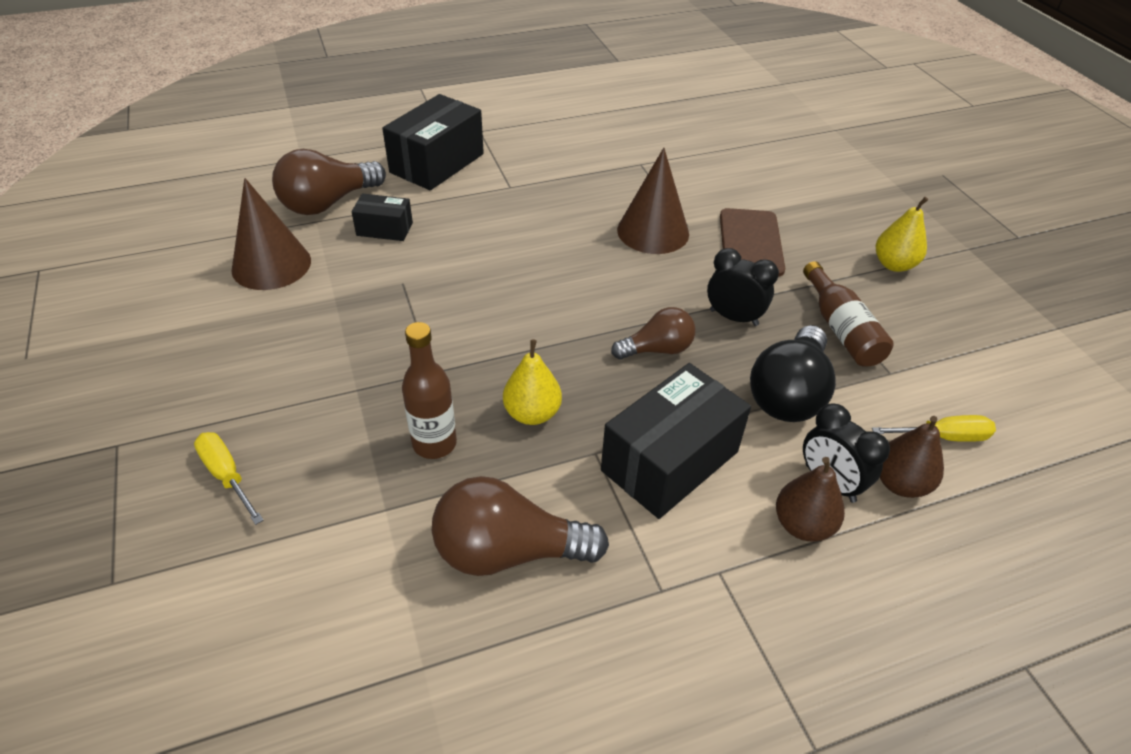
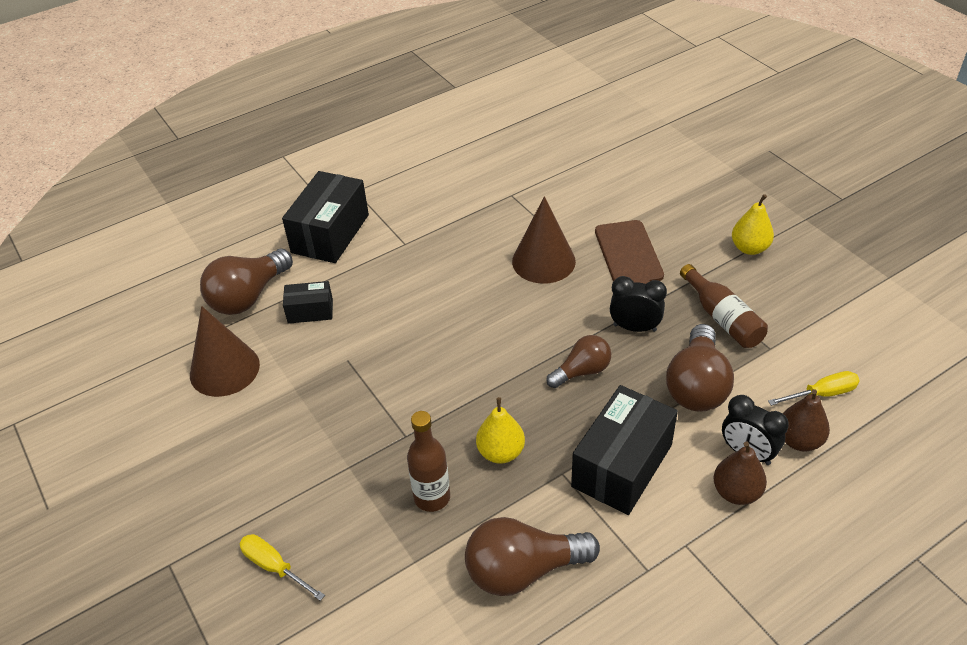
camera: 10 degrees left, 0 degrees up
(788, 394) = (697, 385): black light bulb -> brown light bulb

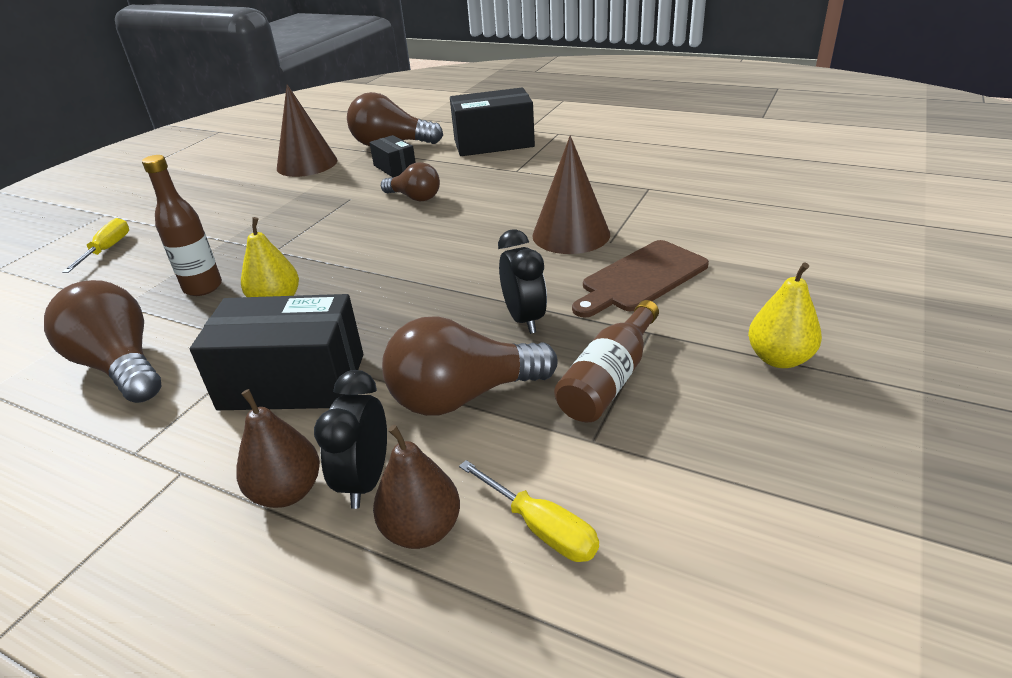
camera: 60 degrees right, 10 degrees down
(582, 371) = (423, 309): brown light bulb -> brown light bulb (415, 198)

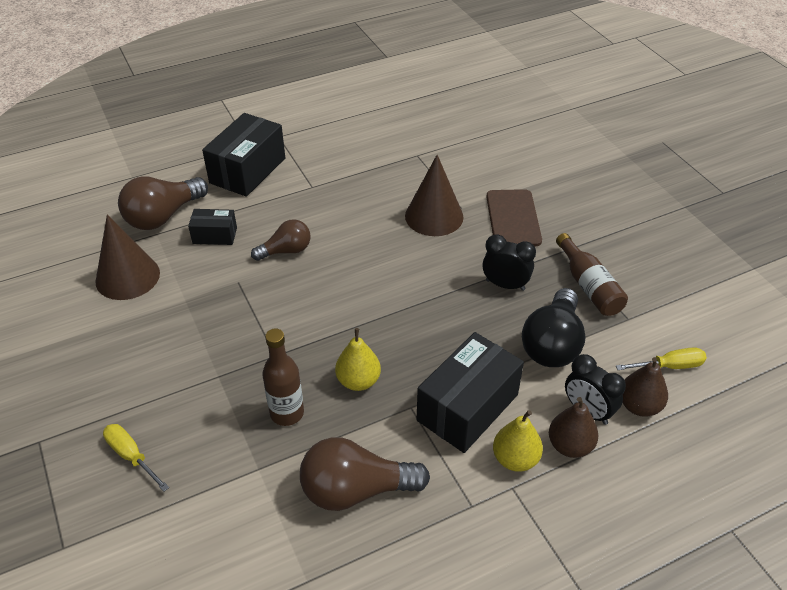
camera: 55 degrees left, 10 degrees up
(463, 396) = (552, 344): brown light bulb -> black light bulb
(779, 358) = (627, 227): yellow pear -> yellow pear (515, 459)

